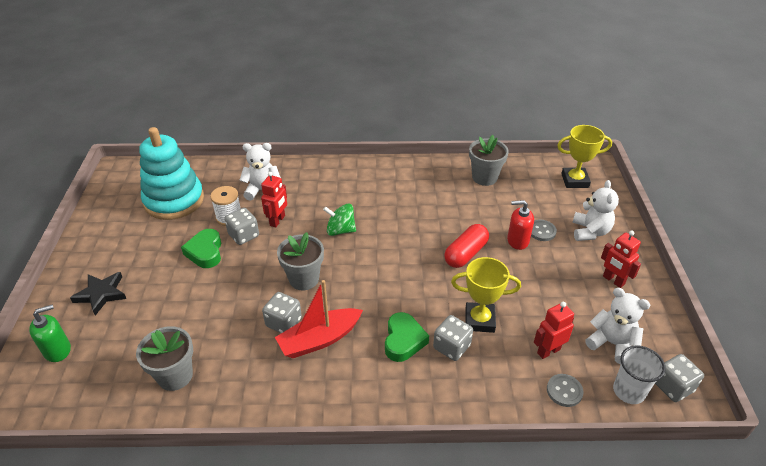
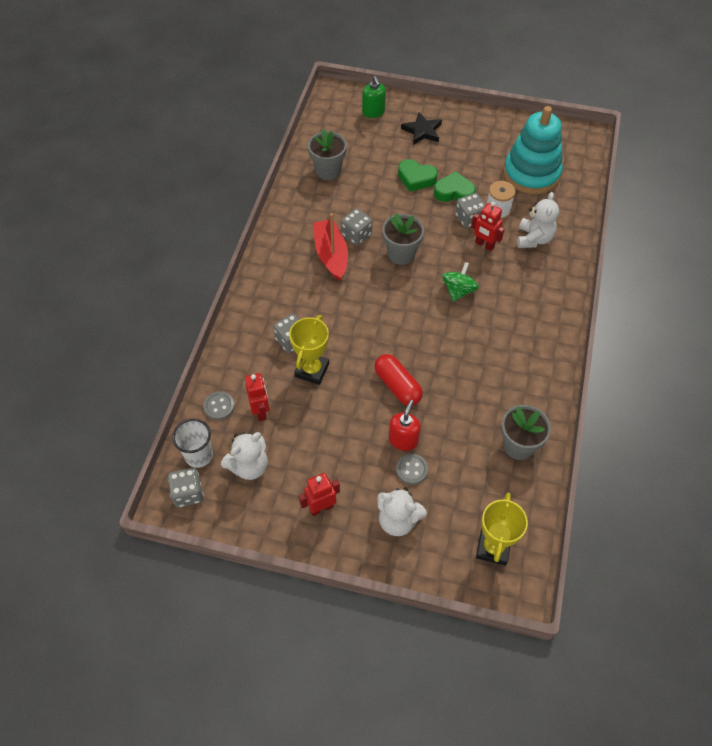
camera: 105 degrees right, 15 degrees up
(403, 340) = (310, 309): green heart -> green heart (416, 178)

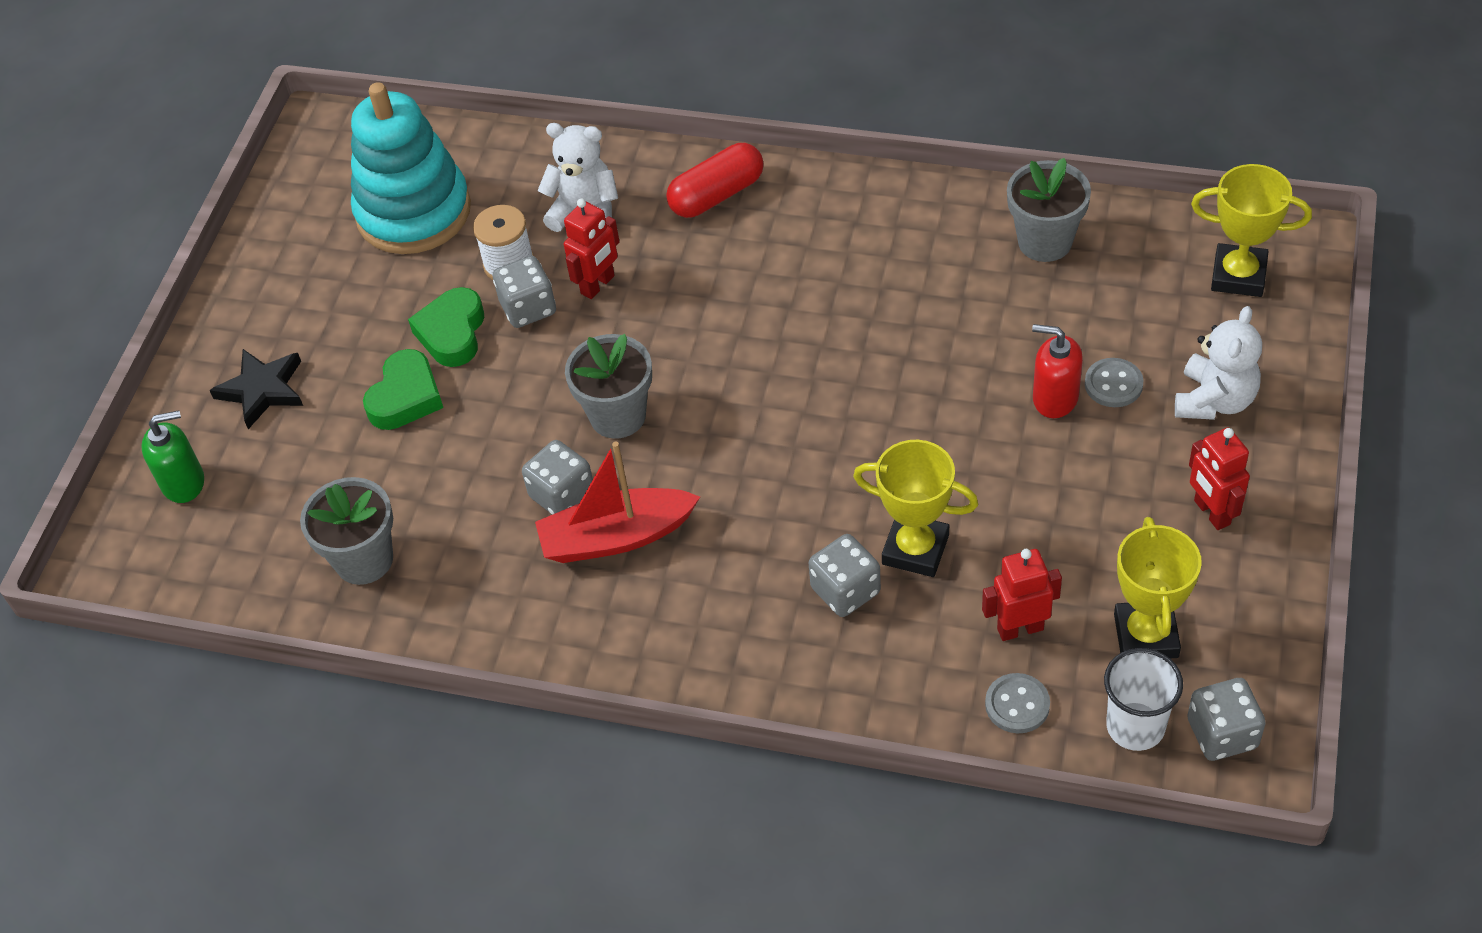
camera: 85 degrees left, 5 degrees down
(249, 466) = (1146, 635): white teddy bear -> yellow trophy
(397, 386) = (939, 411): red capsule -> red capsule (717, 195)
(458, 290) = (712, 323): green spinning top -> none

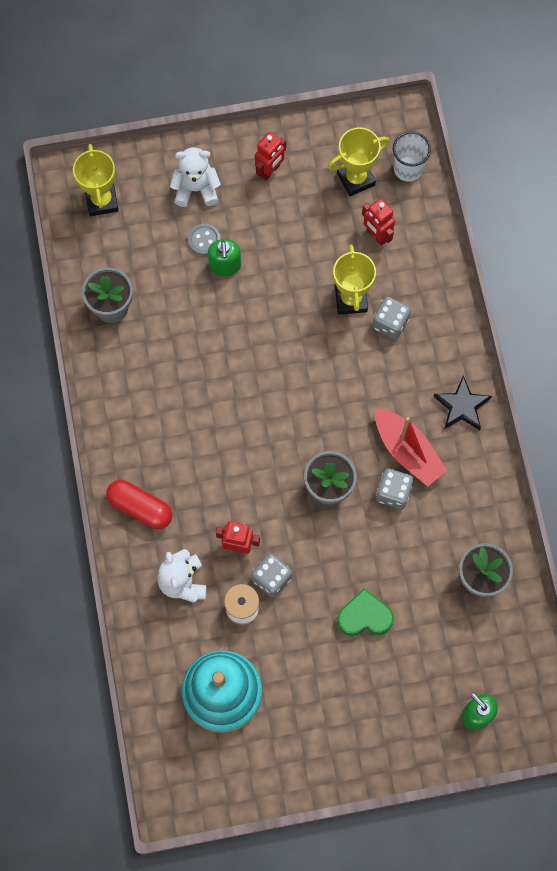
camera: 120 degrees left, 20 degrees up
(262, 390) = (394, 707): black star -> black star (462, 406)
(452, 333) = (308, 614): green heart -> none
(1017, 705) = (419, 222): grey button -> none
(1055, 398) = (225, 265): red soap dispenser -> green soap dispenser
(1222, 733) = (395, 132): grey dice -> none

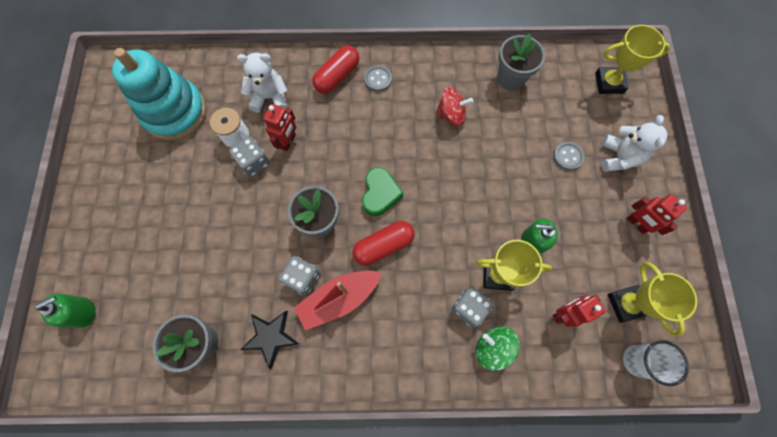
camera: 100 degrees right, 0 degrees up
(137, 458) = (378, 79): none -> grey button
(172, 368) = (451, 115): none -> red spinning top
(225, 265) = (541, 170): green soap dispenser -> green soap dispenser (531, 242)
(342, 416) = (383, 246): none -> red capsule
(364, 616) = (199, 231): green heart -> green heart (380, 194)
(424, 297) = (492, 347): none -> green spinning top
(462, 406) = (373, 362): black star -> black star (271, 337)

